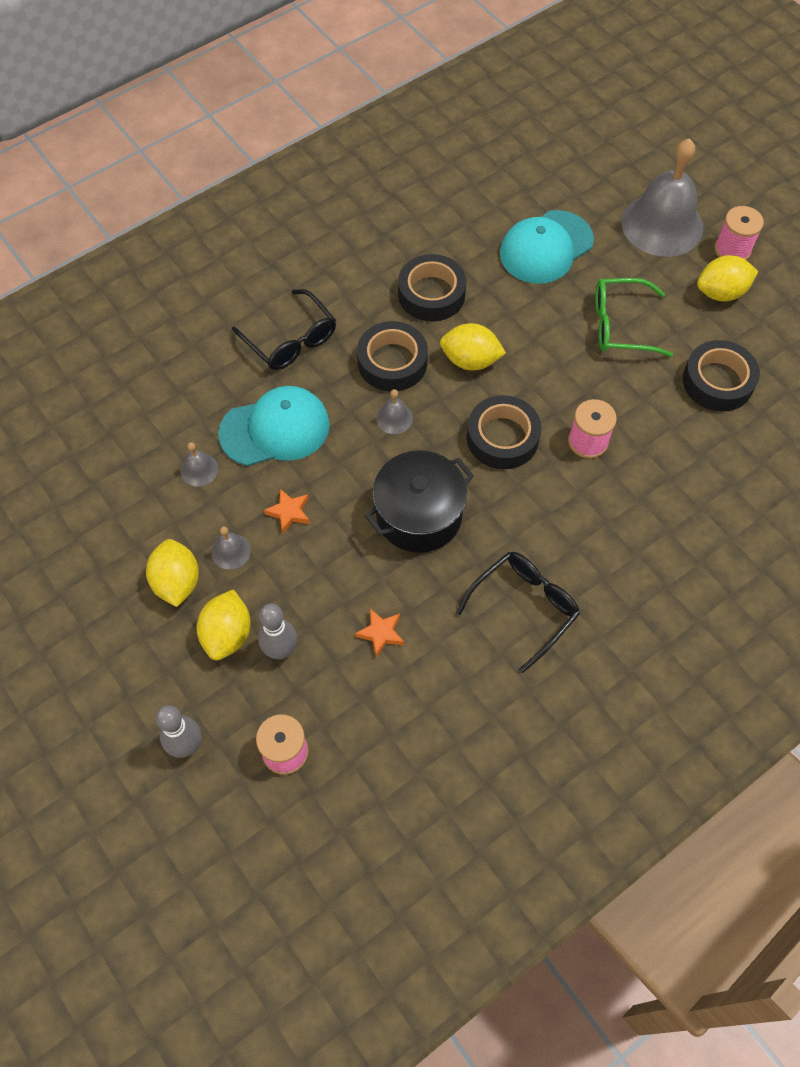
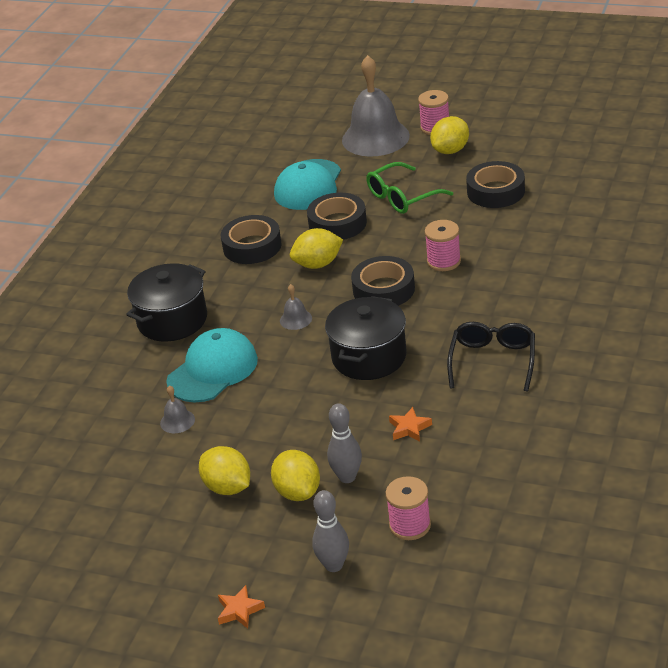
camera: 30 degrees left, 25 degrees down
(231, 551) = (251, 449): grey bell -> none
(289, 512) = (272, 406): orange star -> orange star (239, 610)
(291, 340) = (172, 320): black glasses -> black pot
(392, 362) = (262, 293): black tape -> black tape (337, 223)

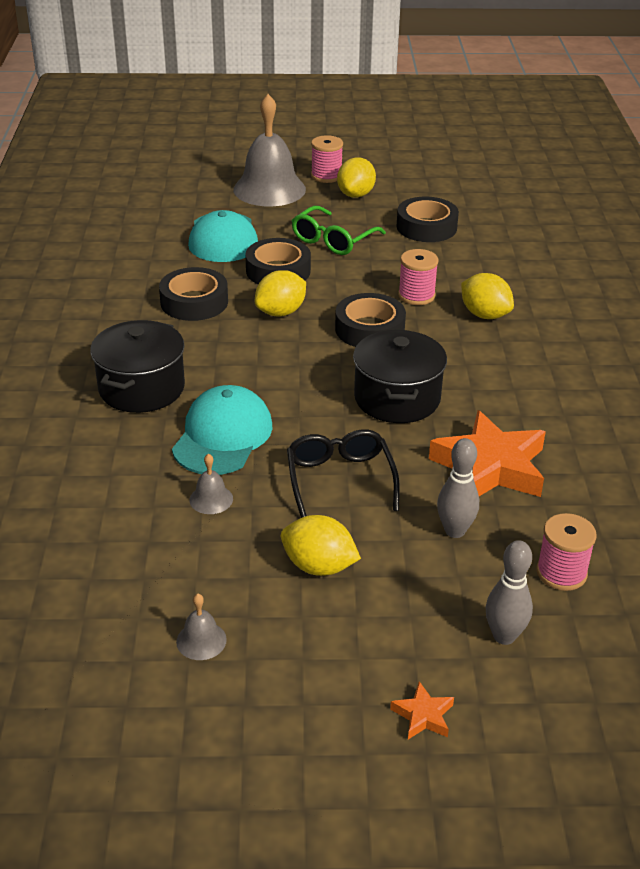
camera: 25 degrees left, 0 degrees up
(295, 319) = (289, 370): grey bell -> grey bell (201, 640)
(298, 492) = (407, 557): yellow lemon -> yellow lemon (484, 315)
(409, 428) = (490, 466): orange star -> orange star, size x2.35
(493, 361) = (533, 385): black glasses -> black glasses (340, 480)

